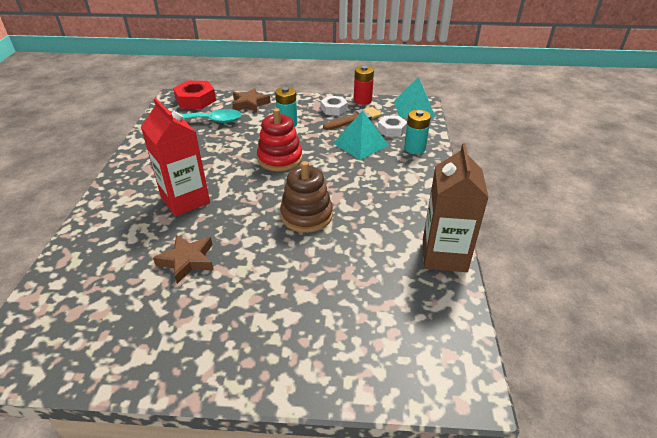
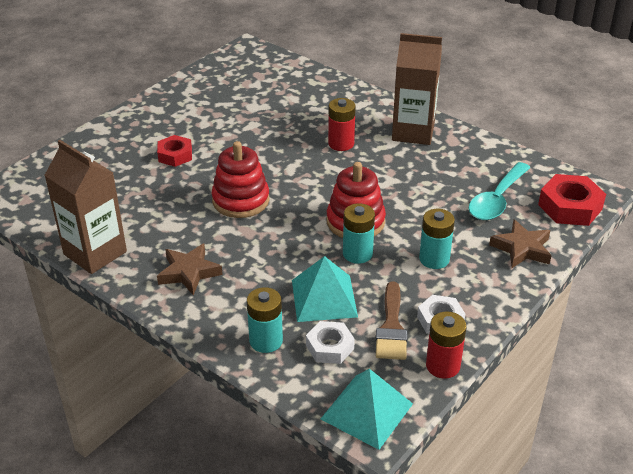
camera: 125 degrees right, 0 degrees up
(143, 173) = (413, 132): none -> brown carton
(185, 200) = (341, 144): red carton -> red battery
(187, 260) = (257, 125): brown star -> brown star (189, 272)
(280, 288) = (175, 155): none -> red nut
(306, 215) = (241, 200): brown stacking toy -> red stacking toy
(310, 147) = (357, 254): none -> turquoise battery

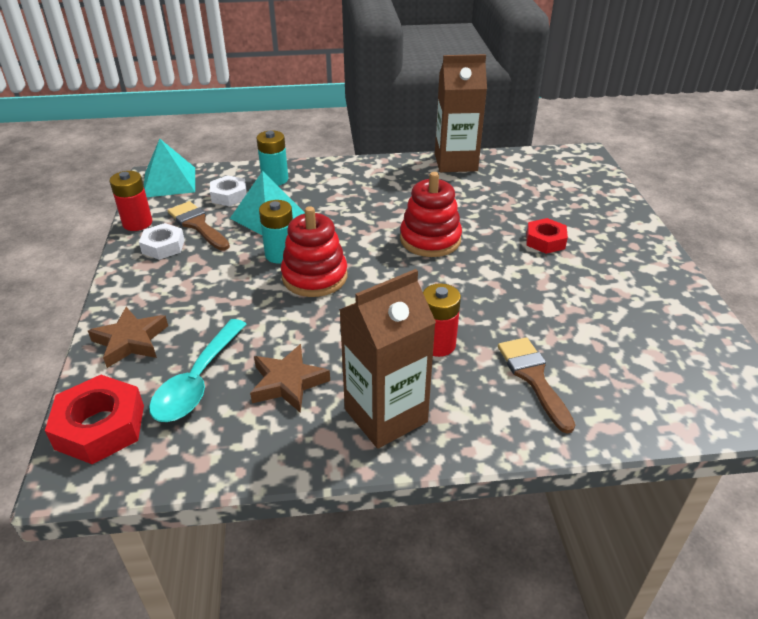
camera: 135 degrees right, 0 degrees up
(189, 272) = (380, 183): brown star -> brown star (288, 383)
(319, 107) = (533, 377): none -> brown brush
(434, 259) = (210, 285): turquoise battery -> none
(497, 200) = (197, 381): turquoise spoon -> turquoise spoon turned 150 degrees counterclockwise

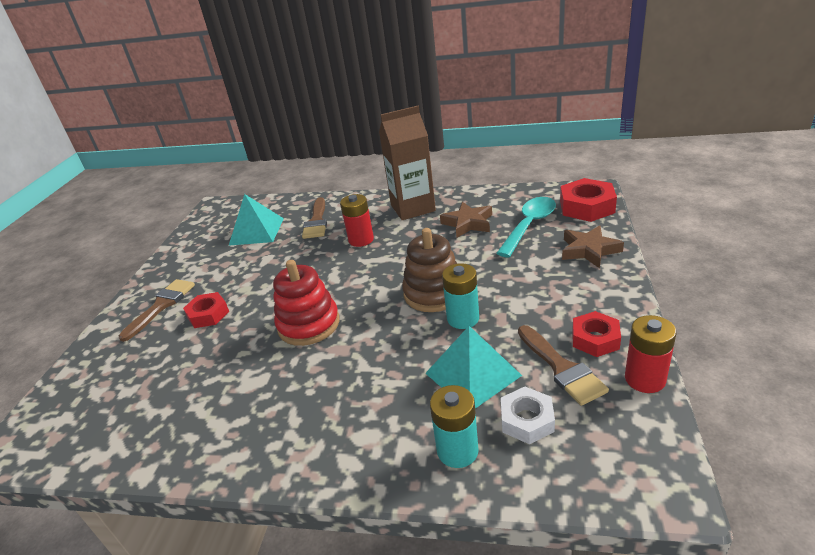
camera: 160 degrees left, 5 degrees down
(163, 246) = (595, 339): white nut -> red nut
(169, 182) = (632, 468): turquoise pyramid -> turquoise pyramid (256, 231)
(314, 277) = (434, 293): red stacking toy -> brown stacking toy
(455, 162) = (182, 456): brown carton -> none
(610, 245) = (162, 306): none -> brown brush

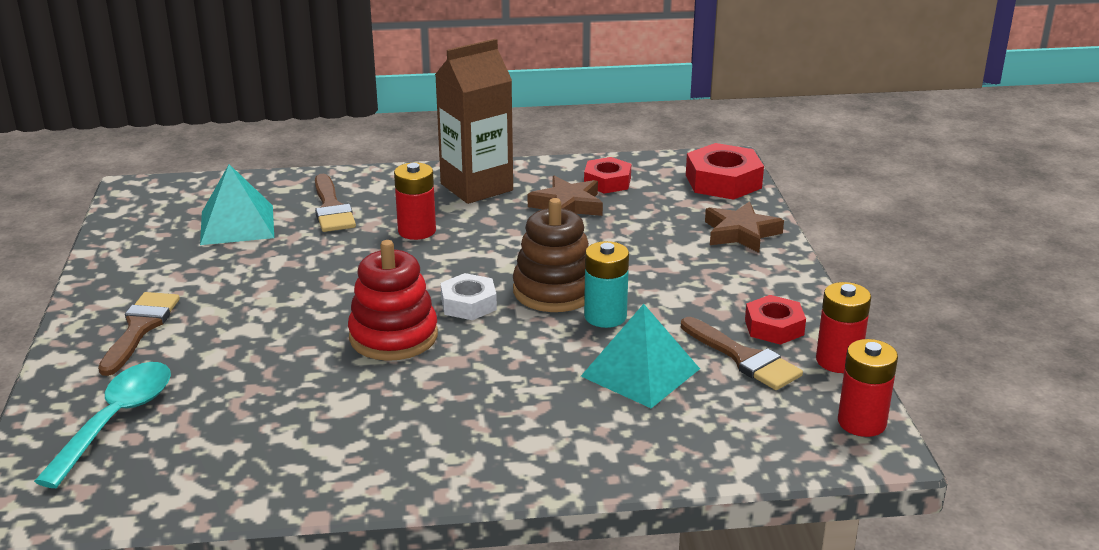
camera: 20 degrees left, 5 degrees down
(208, 314) = (228, 334): red nut -> red nut (607, 182)
(457, 450) = (650, 444): turquoise battery -> none
(527, 420) = (719, 409): white nut -> white nut (468, 304)
(529, 225) = (654, 206): turquoise spoon -> turquoise spoon (116, 420)
(654, 452) = (861, 422): none -> red battery

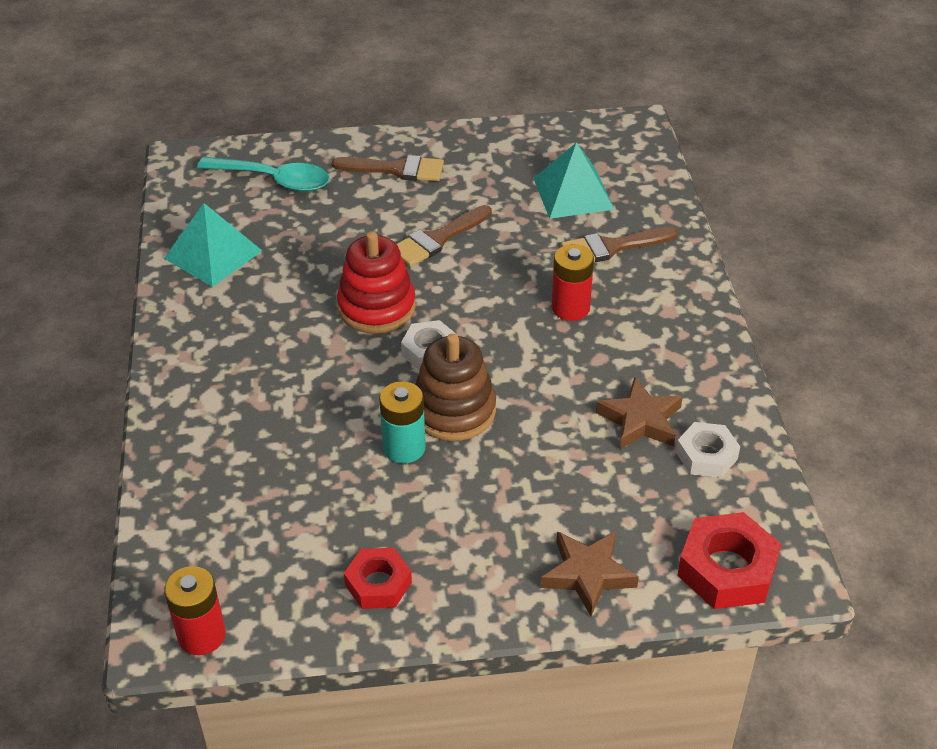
camera: 90 degrees right, 15 degrees up
(476, 187) = (675, 346): brown carton -> none
(607, 182) = (706, 455): red nut -> white nut
(640, 372) = (305, 471): turquoise pyramid -> turquoise pyramid (213, 254)
(744, 358) = (322, 552): brown brush -> brown brush (437, 239)
(838, 361) = (310, 632): red battery -> none

